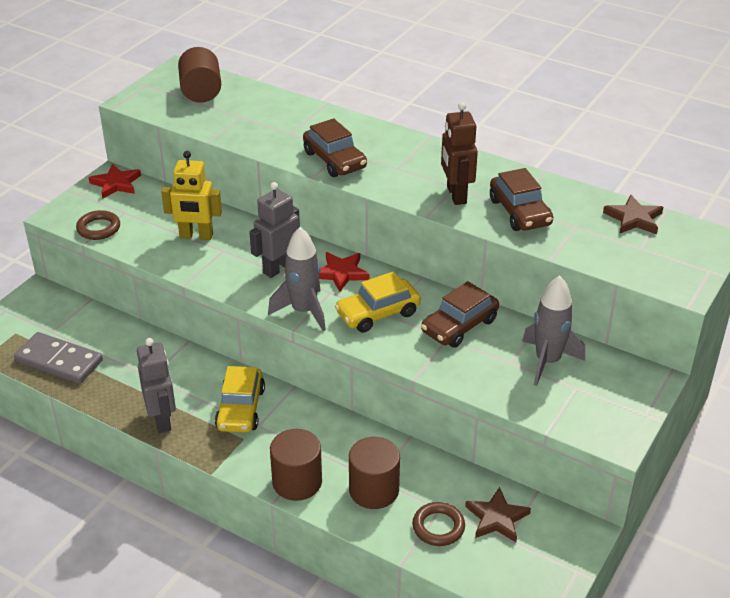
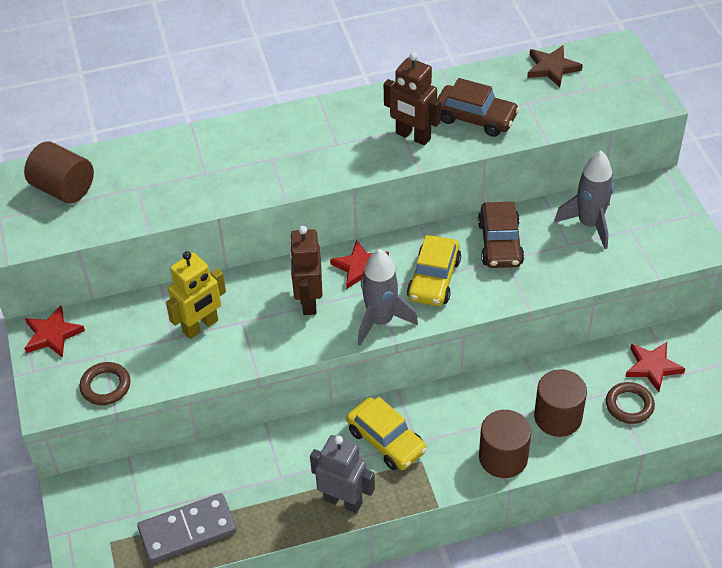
camera: 45 degrees left, 10 degrees up
(278, 268) = (308, 301): grey robot -> brown robot
(334, 160) = (280, 172): brown car -> none
(497, 518) = (652, 367): brown star -> red star

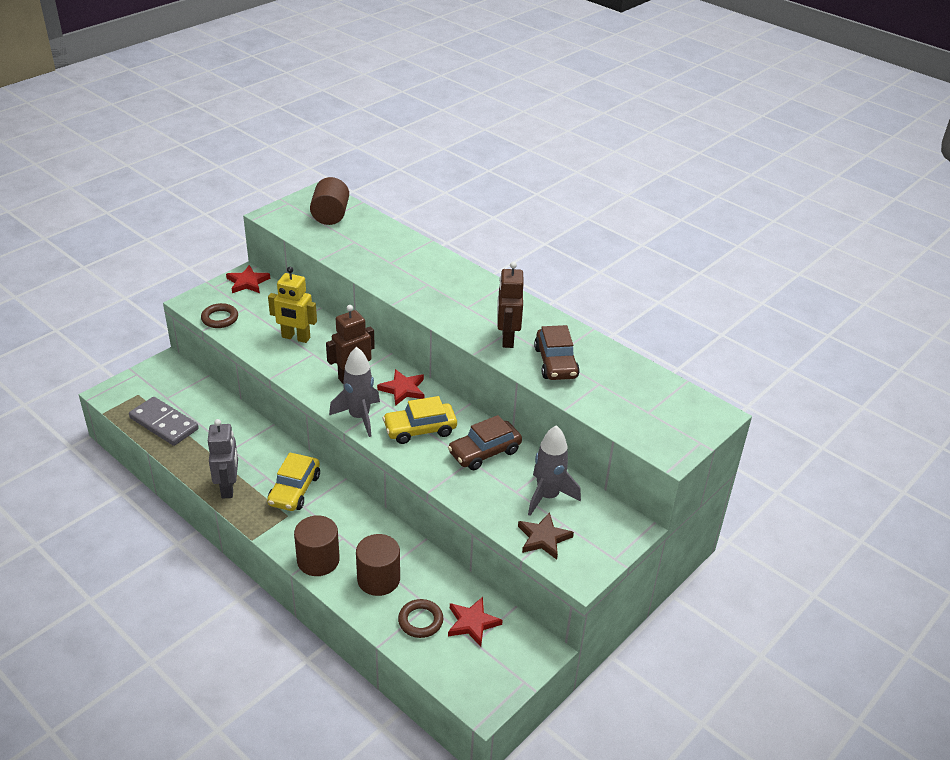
camera: 55 degrees right, 10 degrees down
(552, 68) = (653, 384): brown star -> brown star (543, 538)

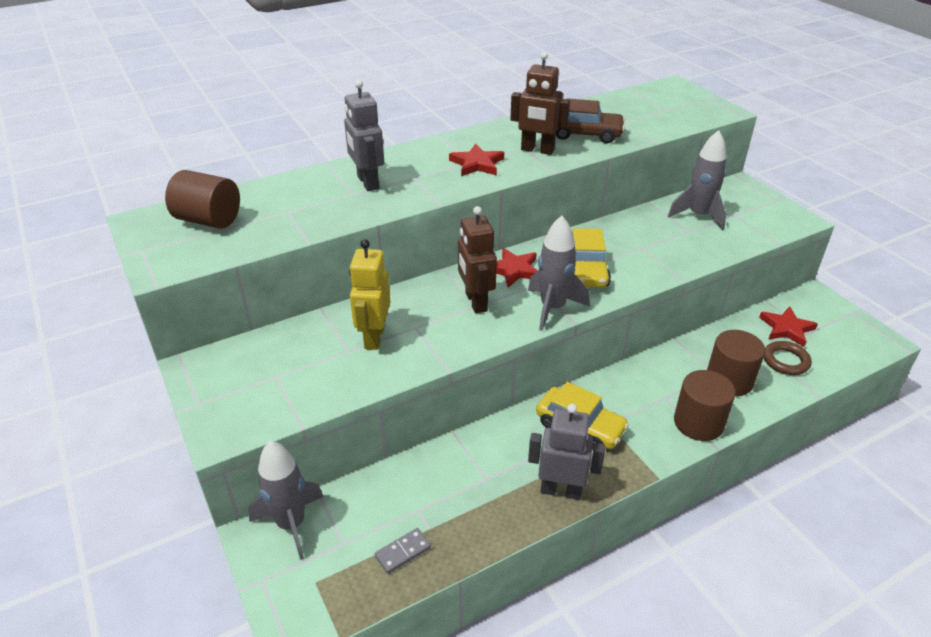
camera: 70 degrees left, 0 degrees up
(164, 423) = (403, 552): grey domino -> grey domino, size x0.50
(177, 373) = (291, 524): none -> grey rocket
(220, 318) = (285, 405): brown ring -> none
(247, 282) = (214, 366): red star -> red star (477, 164)
(295, 337) = (374, 337): yellow robot -> yellow robot turned 150 degrees clockwise
(409, 265) = (367, 182): none -> grey robot
(484, 452) = (630, 237): brown car -> none
(543, 538) = (753, 228): brown star -> none

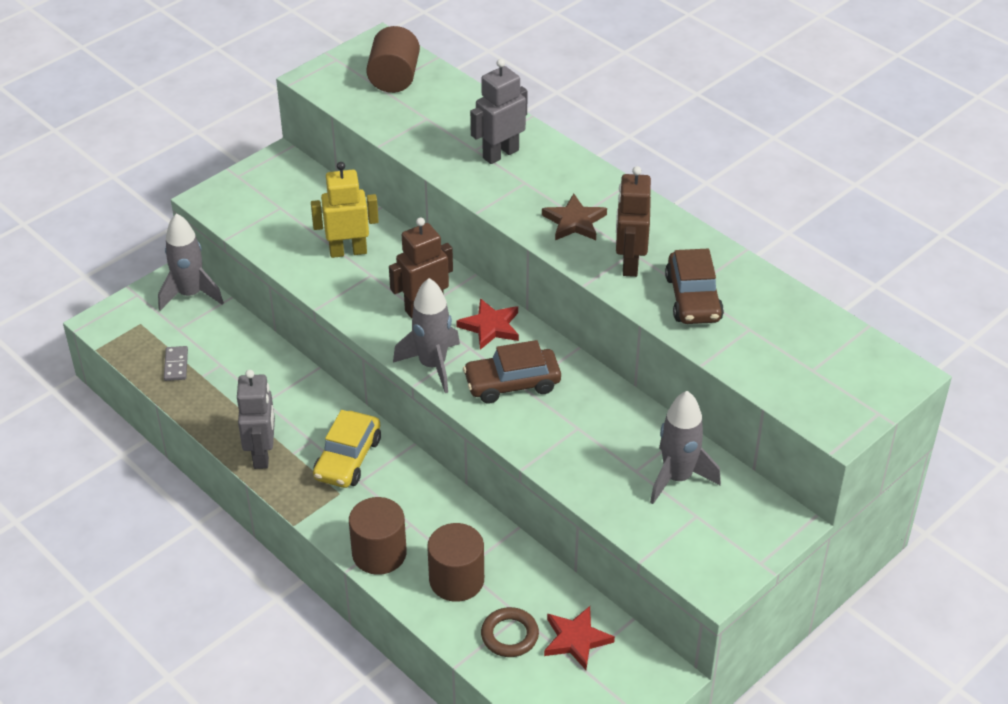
camera: 75 degrees right, 5 degrees up
(403, 552) = (176, 365): grey domino -> grey domino turned 45 degrees clockwise
(477, 164) = (574, 222): red star -> brown star
(586, 270) = (512, 383): yellow car -> brown car

